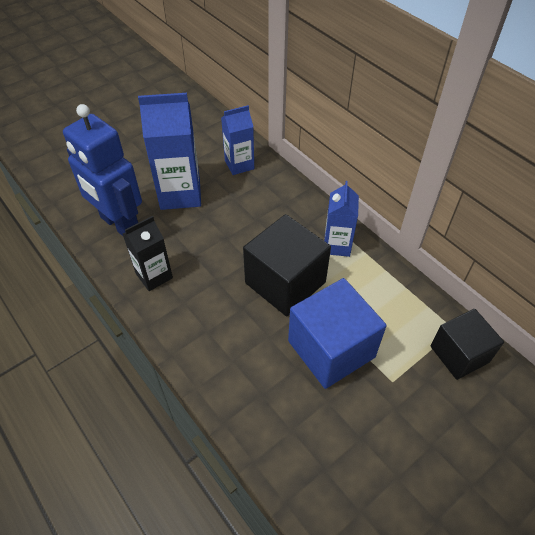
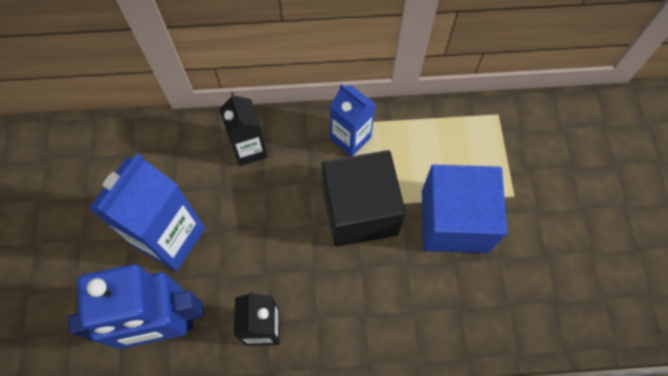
camera: 55 degrees left, 15 degrees up
(239, 165) = (177, 154): blue carton -> none
(275, 196) = (249, 149): none -> black carton
(459, 354) = (521, 129): black cube -> none

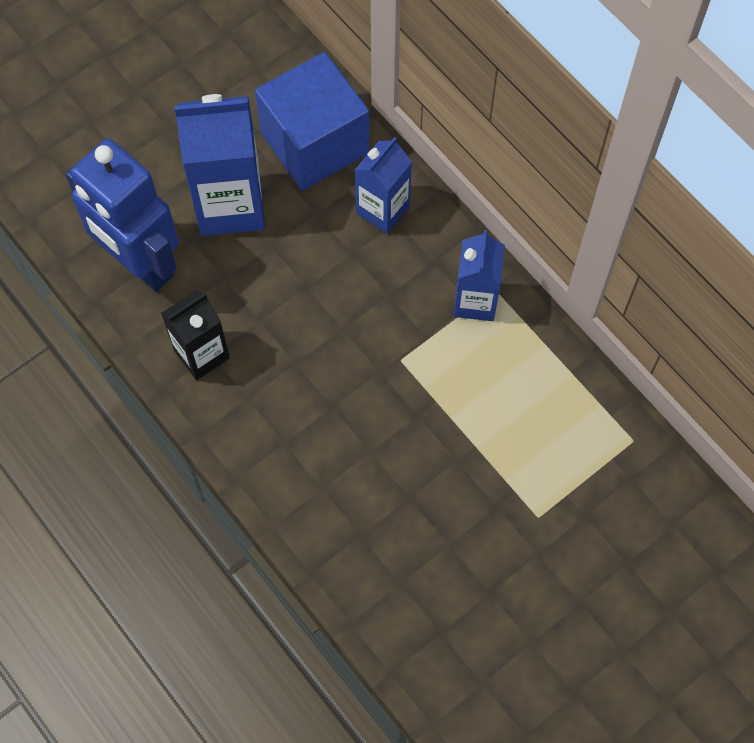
camera: 55 degrees right, 0 degrees up
(249, 149) = (382, 210): black carton -> blue carton
(360, 211) = (395, 365): black cube -> none
(454, 221) = (457, 470): blue cube -> blue cube (315, 143)

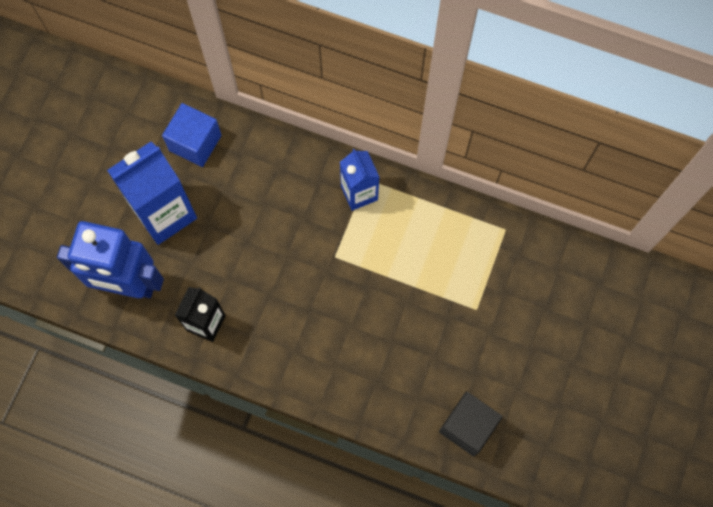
camera: 30 degrees left, 5 degrees up
(315, 143) = (195, 143): blue cube -> blue cube, size x0.66
(382, 210) = (266, 164): blue carton -> none
(441, 653) = (467, 427): none -> black cube

